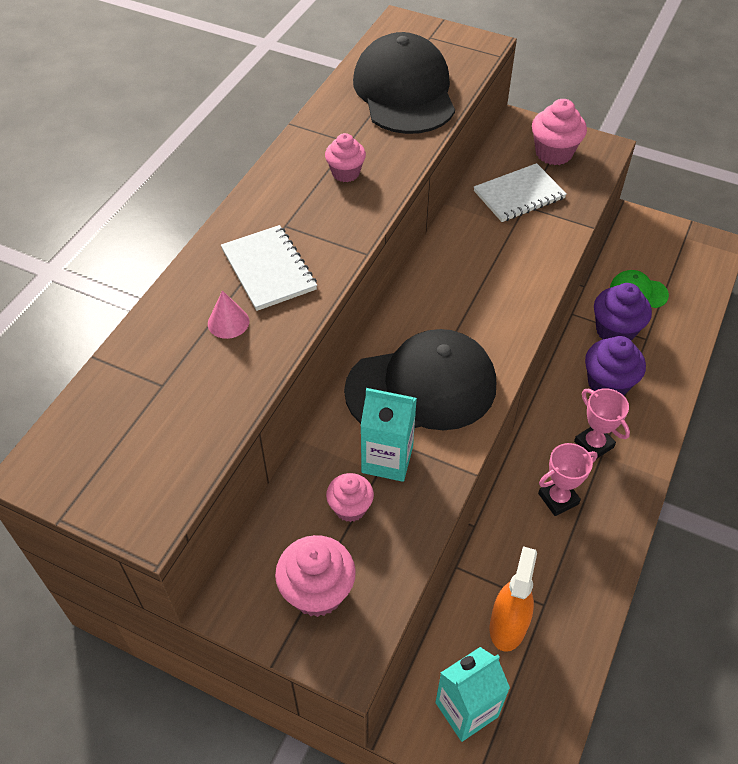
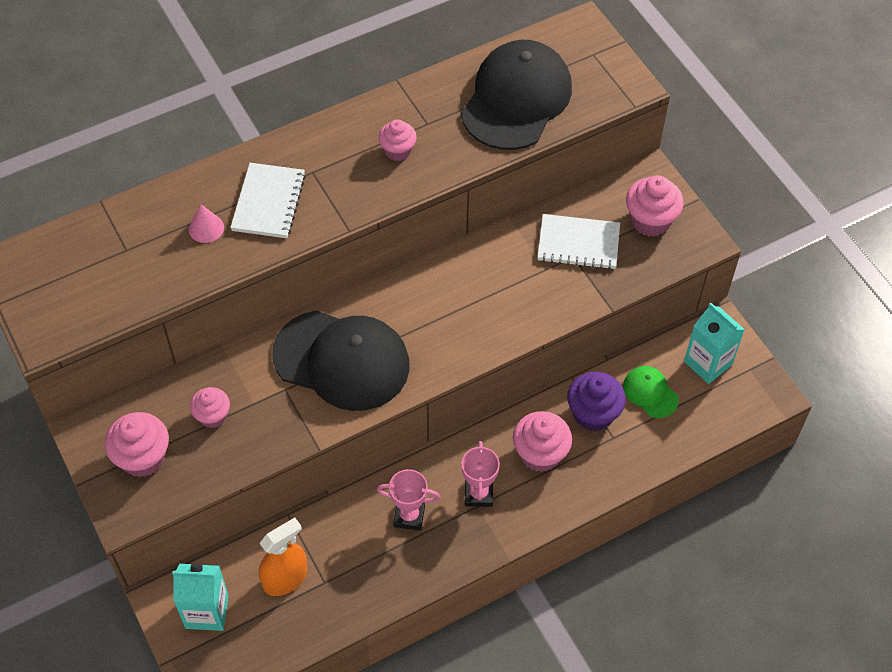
camera: 35 degrees right, 5 degrees up
(387, 459) = (268, 398): turquoise carton -> turquoise carton (708, 363)
(608, 384) = (540, 454): purple cupcake -> pink cupcake

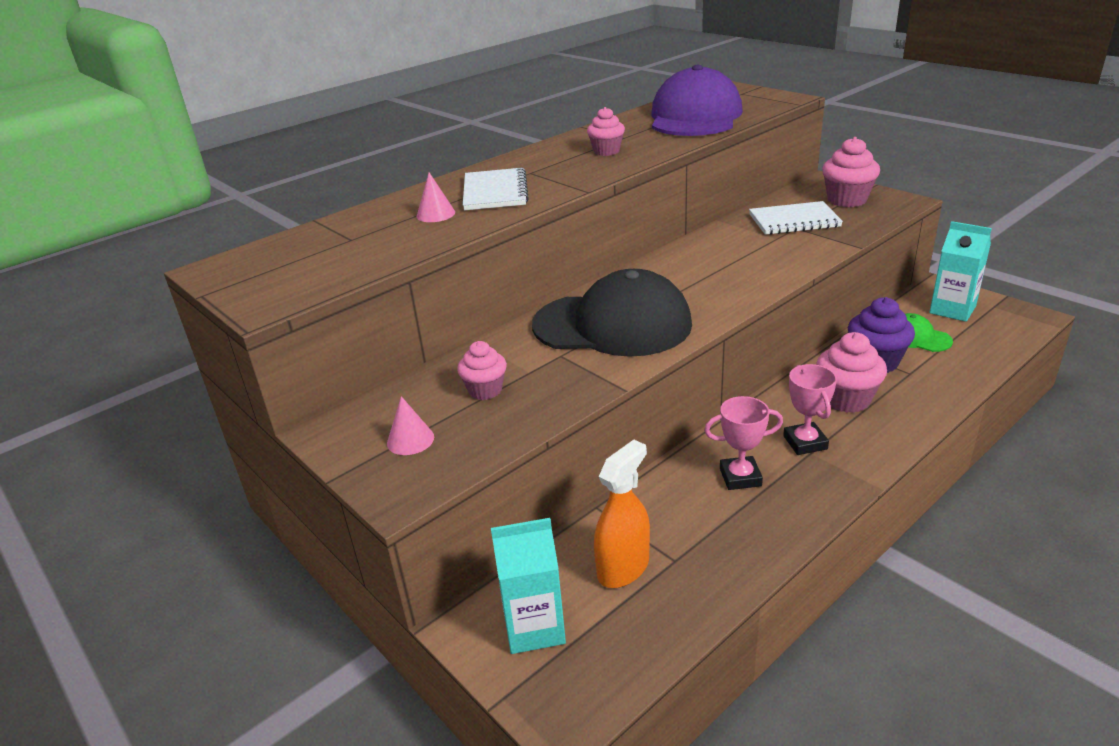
camera: 10 degrees left, 25 degrees down
(143, 458) = (410, 440): pink cupcake -> pink cone
(516, 99) = (695, 117): black cap -> purple cap

